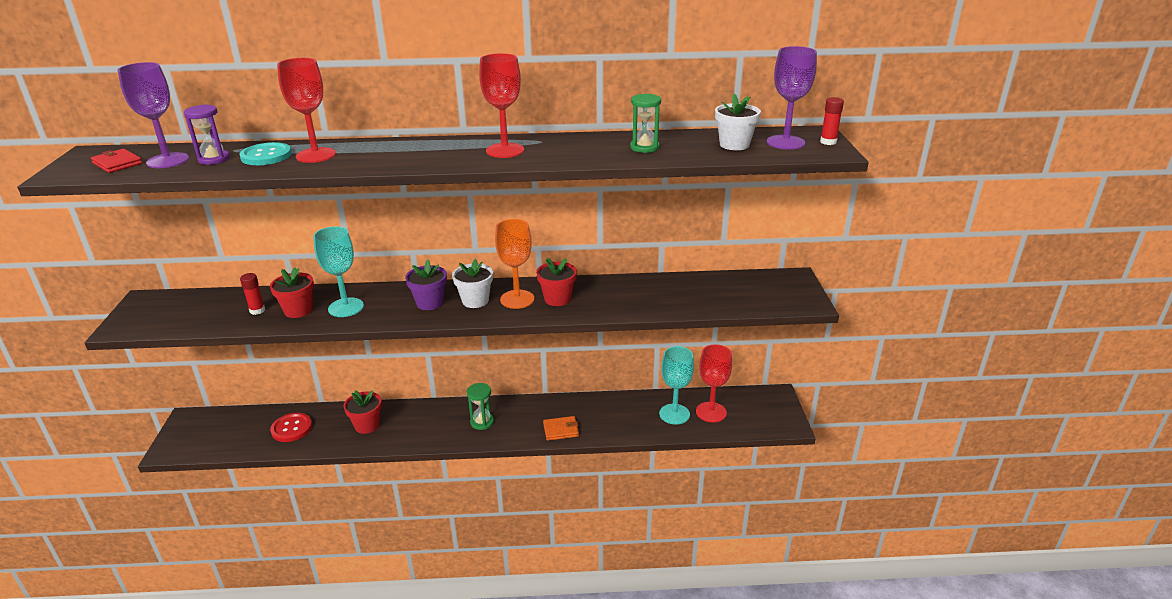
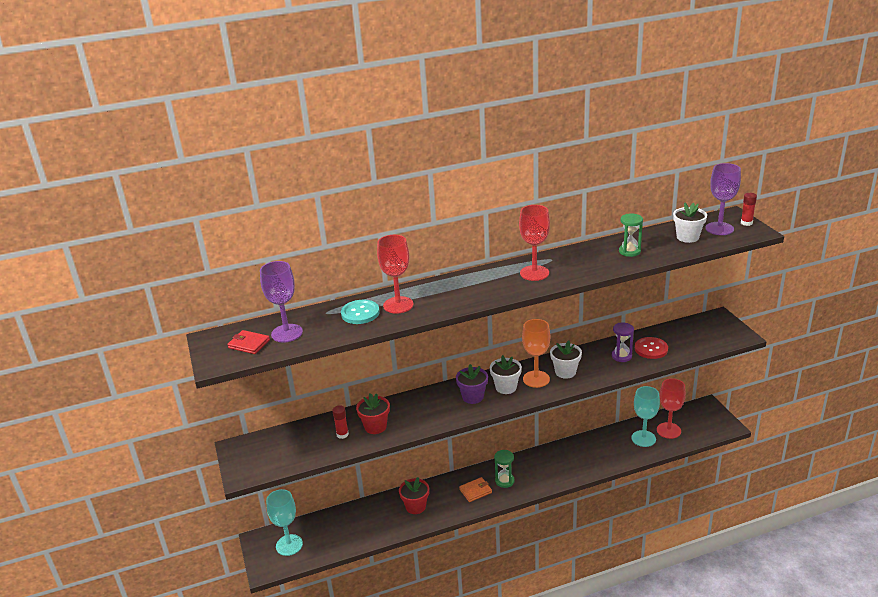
camera: 15 degrees left, 0 degrees up
(214, 159) = (322, 324): purple hourglass -> purple hourglass (621, 356)
(291, 428) = (355, 525): red button -> red button (651, 349)
(346, 307) = (411, 415): turquoise goblet -> turquoise goblet (289, 545)
(557, 299) = (565, 372): red flower pot -> white flower pot
(561, 430) = (568, 472): orange wallet -> orange wallet (475, 491)

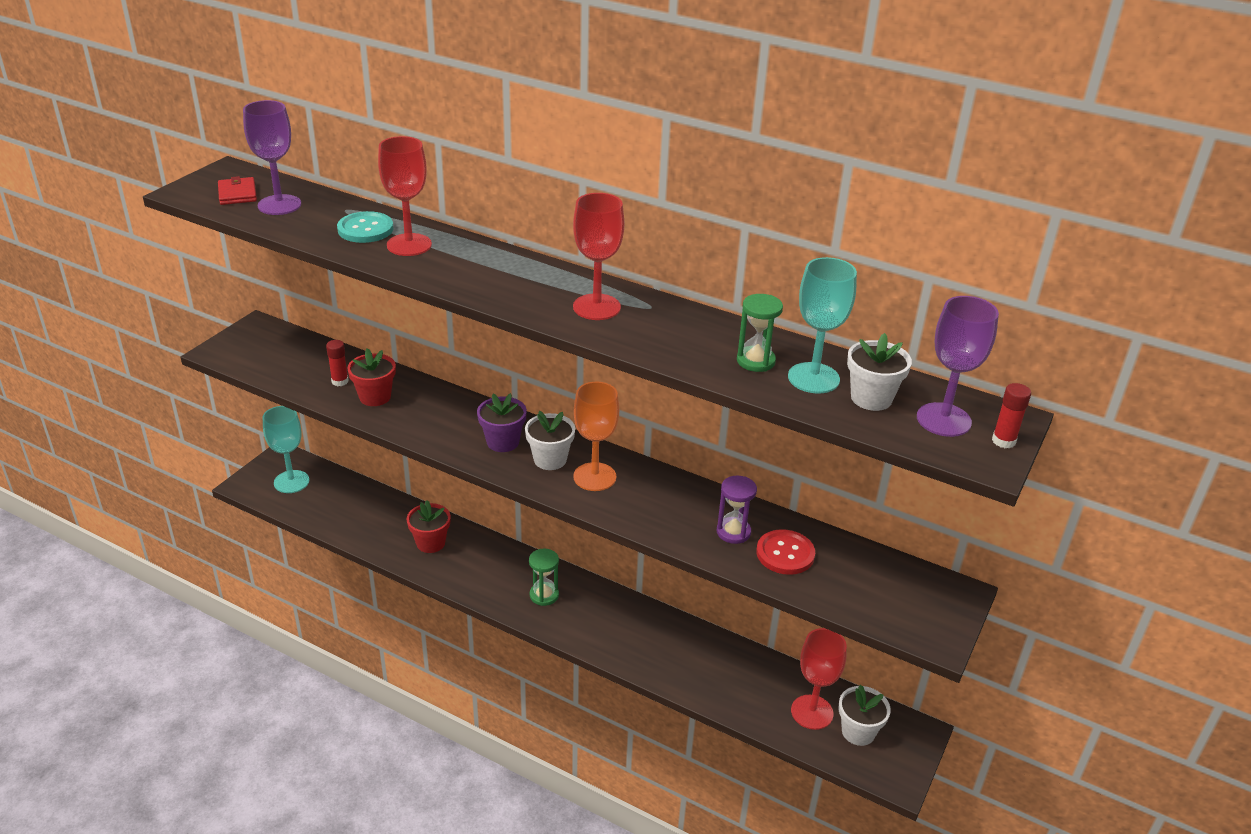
camera: 45 degrees right, 5 degrees up
(475, 491) = (502, 579): orange wallet -> none
(565, 372) = (638, 495): white flower pot -> white flower pot (858, 732)
(643, 438) = (764, 692): turquoise goblet -> turquoise goblet (813, 378)

